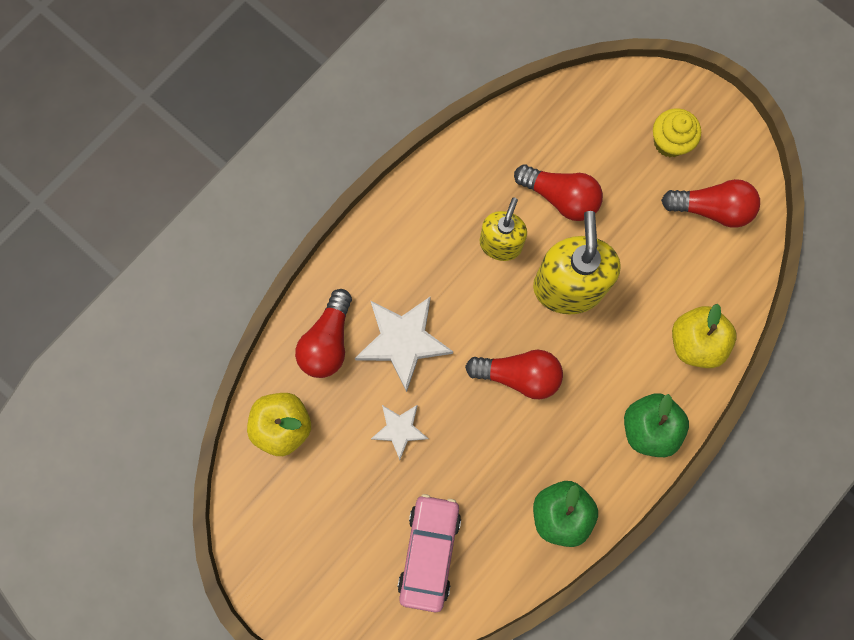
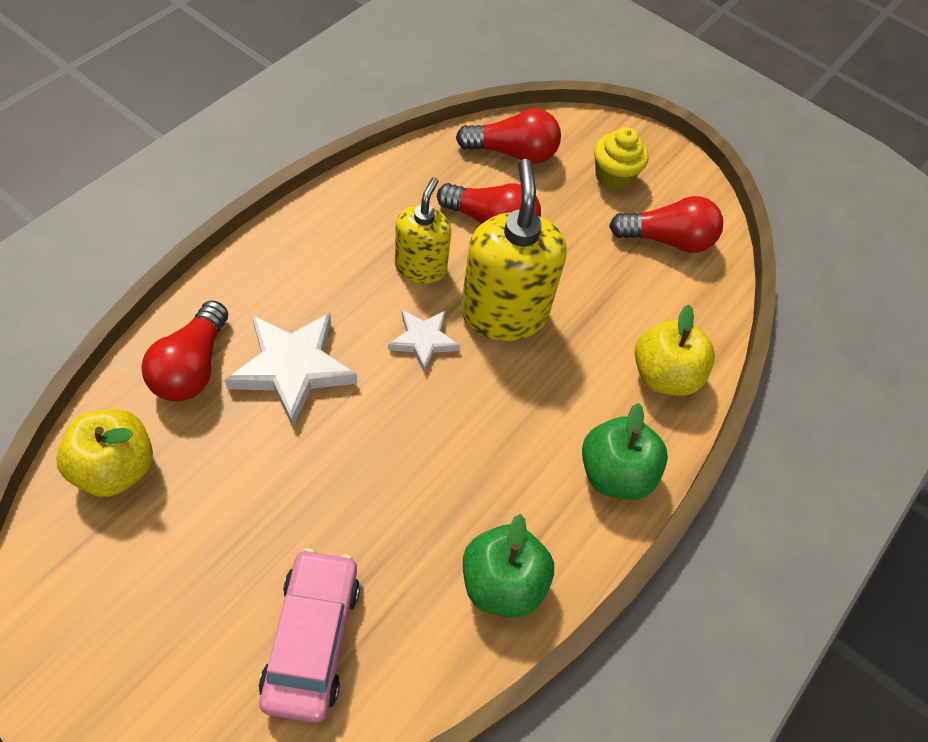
camera: 10 degrees left, 20 degrees down
(399, 429) = (280, 473): white star -> white star (423, 340)
(518, 375) = (443, 409): red light bulb -> red light bulb (512, 153)

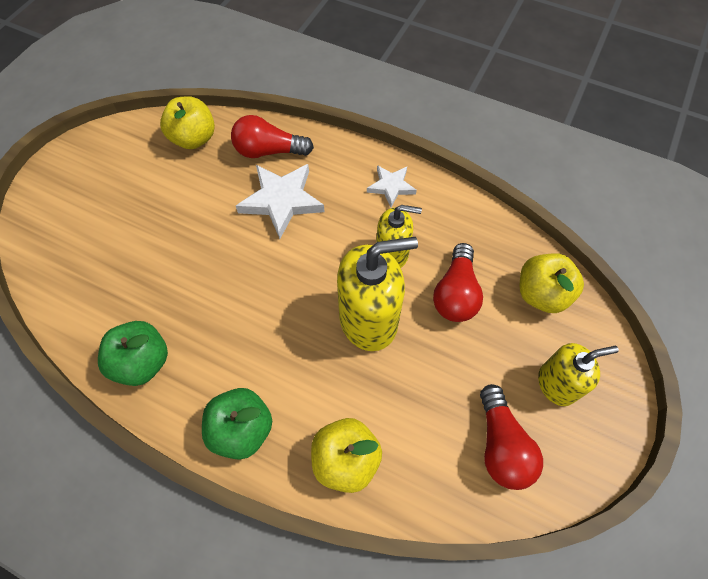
camera: 85 degrees right, 5 degrees up
(312, 639) = (98, 261): pink car -> none
(423, 340) = (326, 271): white star -> white star (391, 187)
(512, 153) = (541, 294): red light bulb -> yellow apple
(613, 177) = (557, 384): yellow cupcake -> yellow soap dispenser

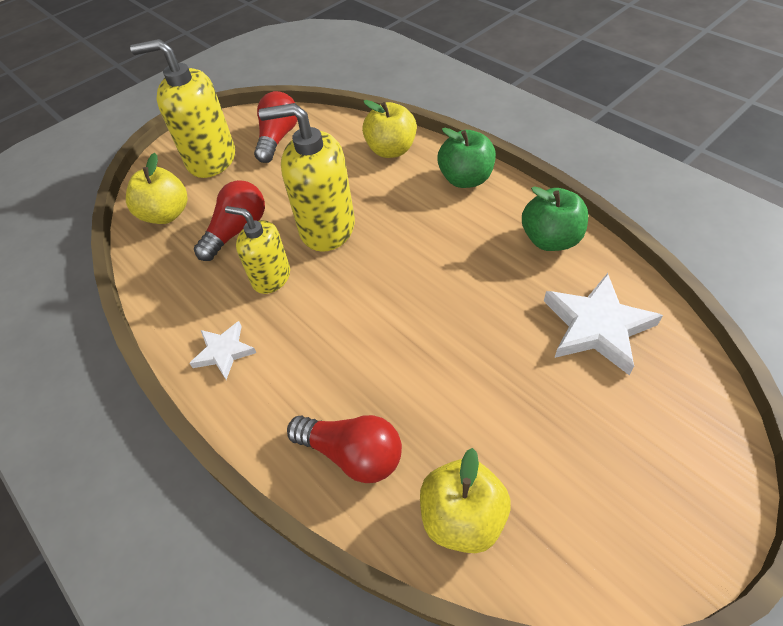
camera: 155 degrees left, 10 degrees down
(281, 201) = (363, 369): white star -> white star (597, 326)
(557, 384) = (211, 159): yellow soap dispenser -> yellow soap dispenser, size x1.62

